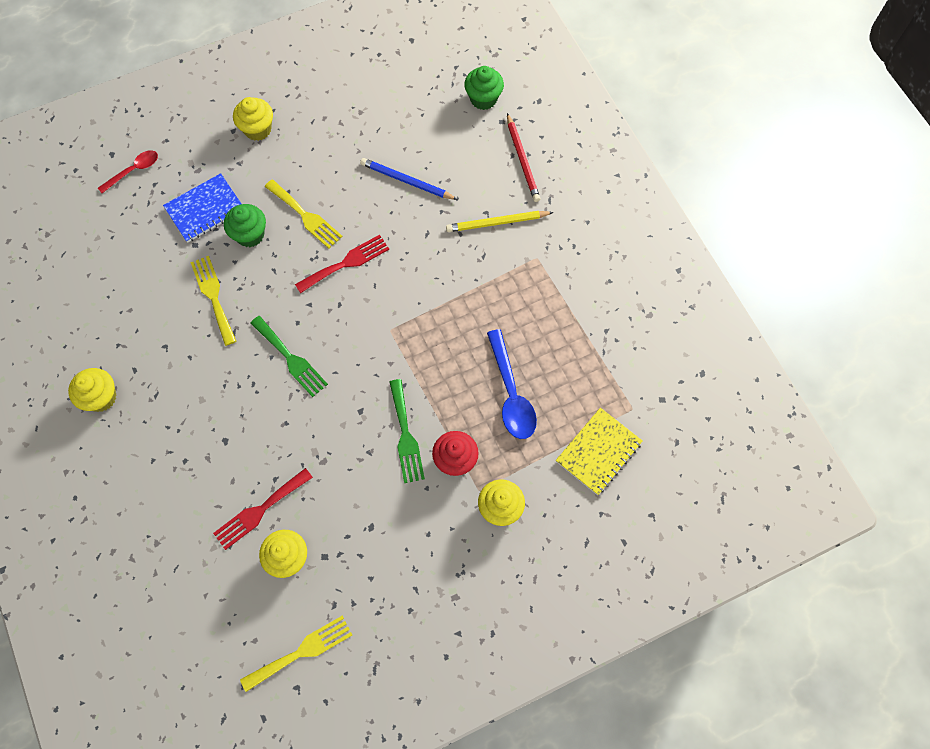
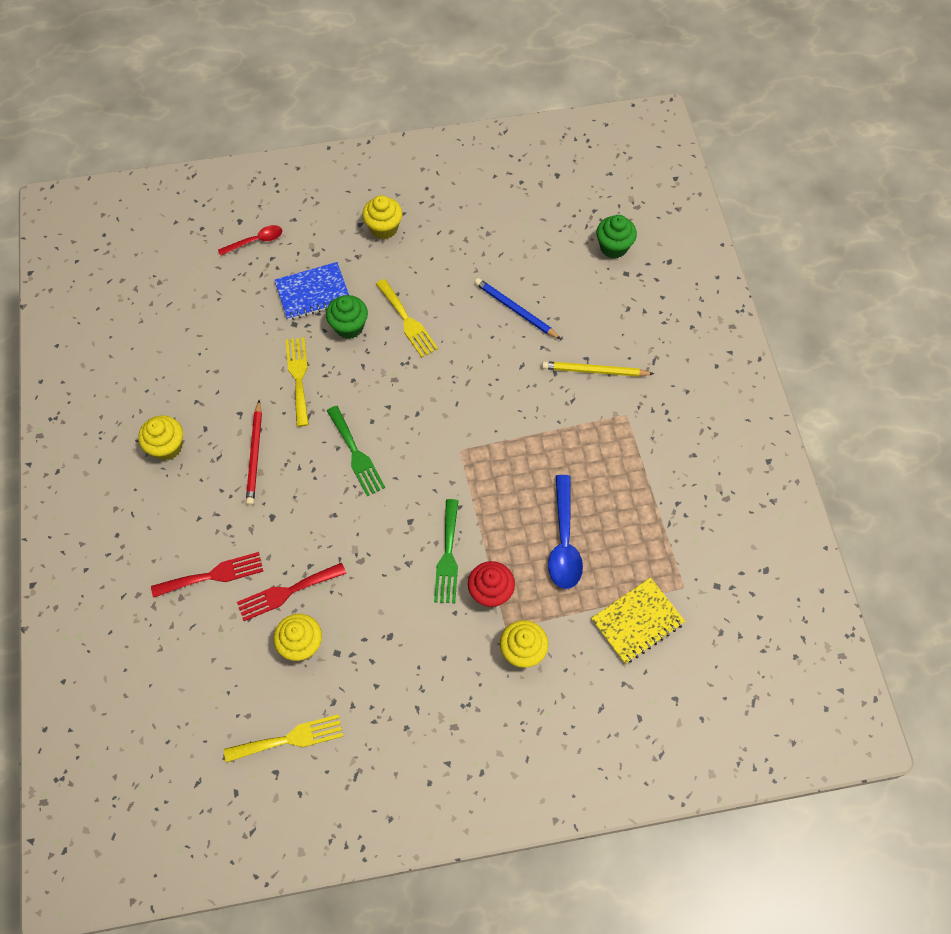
camera: 15 degrees right, 5 degrees down
(346, 263) = (435, 375): red fork -> red fork (213, 575)
(522, 160) = (637, 315): red pencil -> red pencil (255, 455)

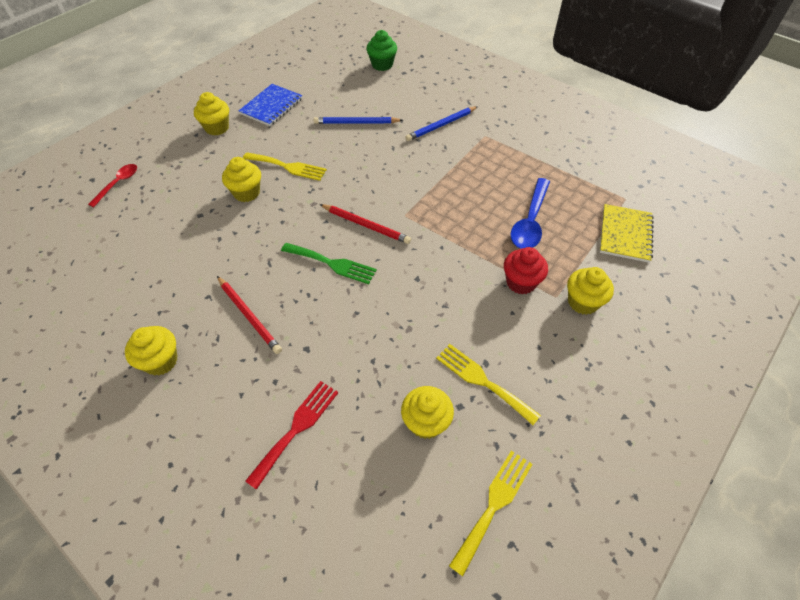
camera: 40 degrees left, 10 degrees down
(287, 592) = (374, 393): red fork -> none
(298, 377) = (236, 244): yellow fork -> yellow fork (482, 381)
(313, 293) = (197, 189): blue notebook -> blue notebook (271, 106)
(349, 327) = (246, 193): green cupcake -> yellow cupcake
(417, 436) = (366, 225): none -> red pencil
(448, 556) = (467, 281): green fork -> none
(564, 541) = (530, 221): blue spoon -> blue spoon turned 60 degrees clockwise
(594, 371) = (441, 125): yellow pencil -> blue pencil

